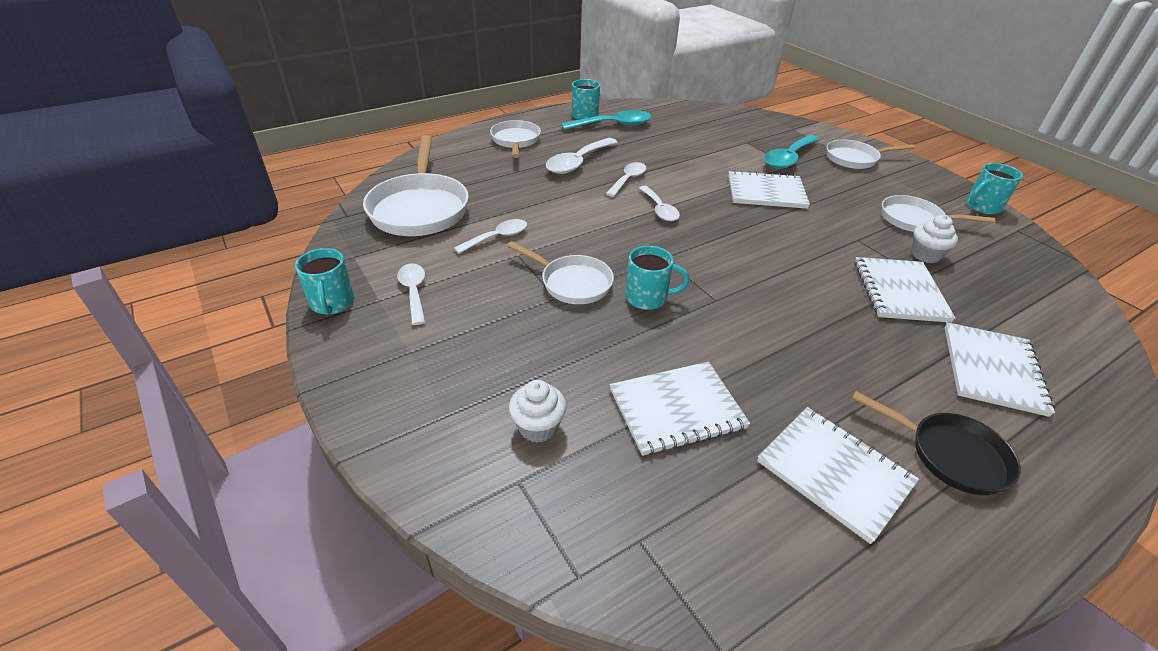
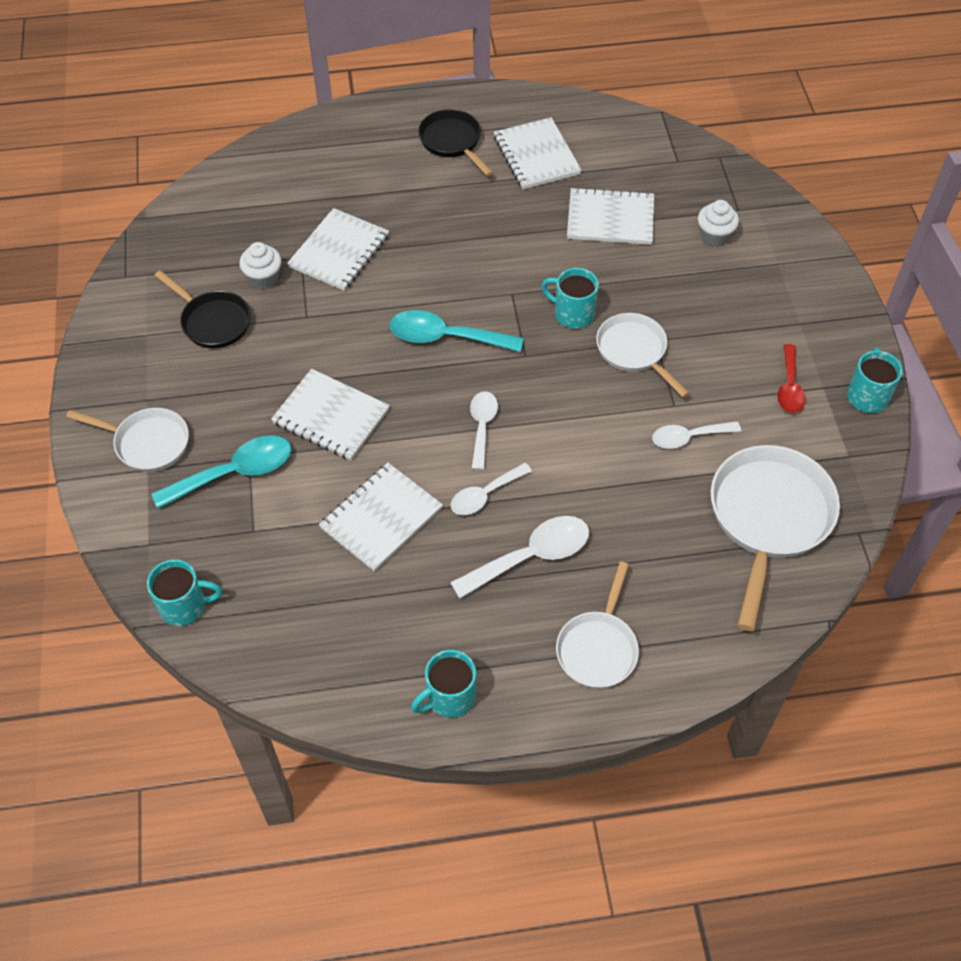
camera: 155 degrees left, 15 degrees up
(414, 291) = (789, 387): white spoon -> red spoon
(614, 125) = (420, 647): turquoise spoon -> turquoise spoon (445, 337)
(915, 220) = (213, 321): white pan -> black pan
(982, 207) = (112, 316): turquoise mug -> turquoise mug (185, 606)
(992, 369) = (352, 174): white notebook -> white notebook (381, 518)

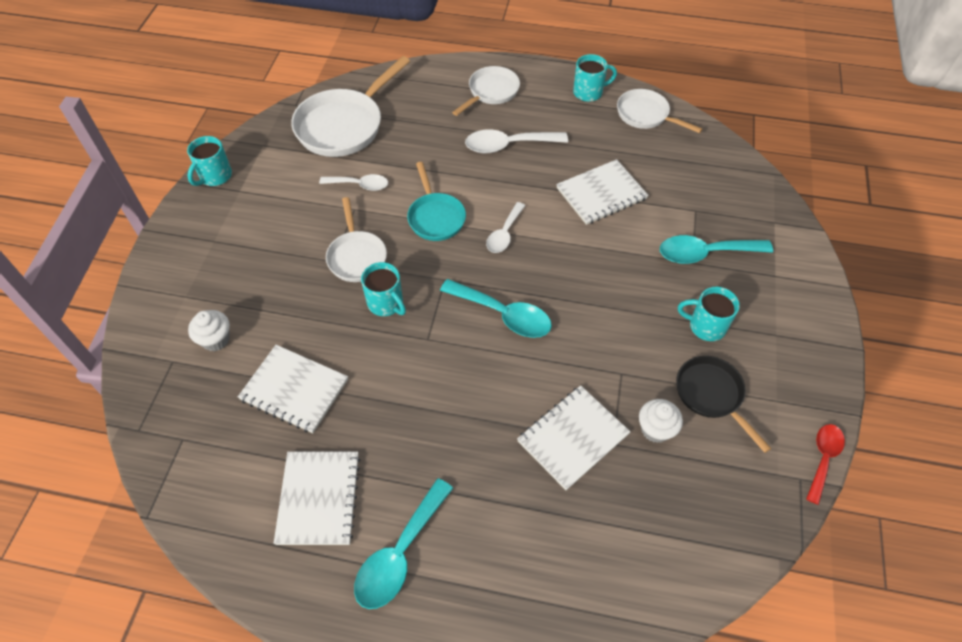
camera: 160 degrees left, 0 degrees up
(147, 443) = (775, 296): white pan -> white pan (645, 115)
(185, 606) = (749, 178): turquoise mug -> turquoise mug (705, 326)
(331, 416) = (620, 275): white notebook -> none
(452, 142) = (399, 554): black pan -> turquoise spoon
(484, 495) = (523, 188): white spoon -> none
(573, 423) = (435, 217): none -> turquoise pan
(789, 387) = (263, 197): red spoon -> red spoon (823, 458)

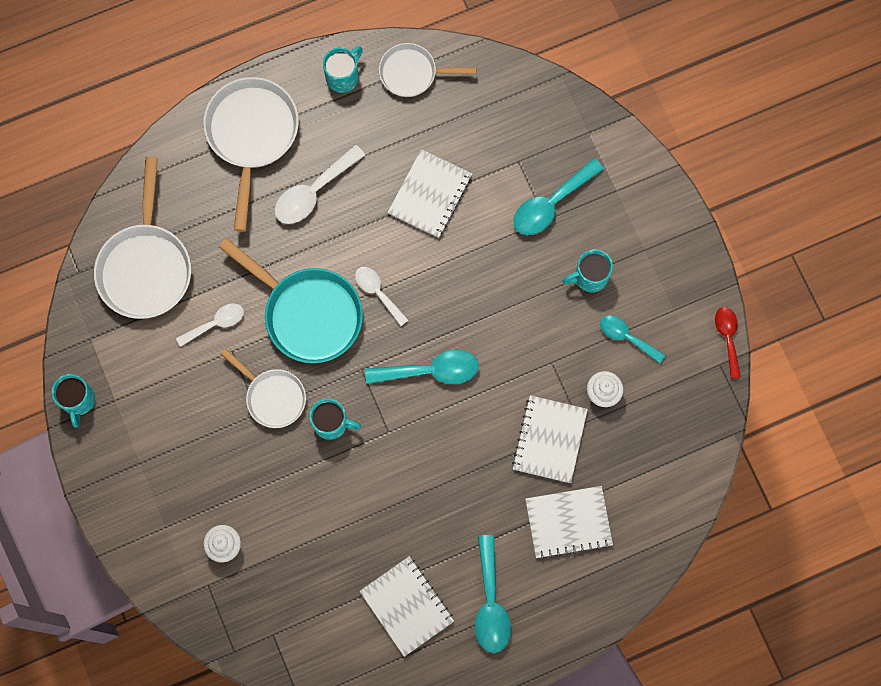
camera: 35 degrees left, 20 degrees up
(294, 390) = (321, 542): white notebook -> white notebook (568, 522)
(435, 217) = (308, 313): turquoise pan -> turquoise pan, size x1.65
(491, 92) = (252, 135): white pan -> white pan, size x1.65
(504, 234) = (377, 292): white spoon -> white spoon turned 150 degrees clockwise
(711, 395) = (626, 337): black pan -> turquoise spoon

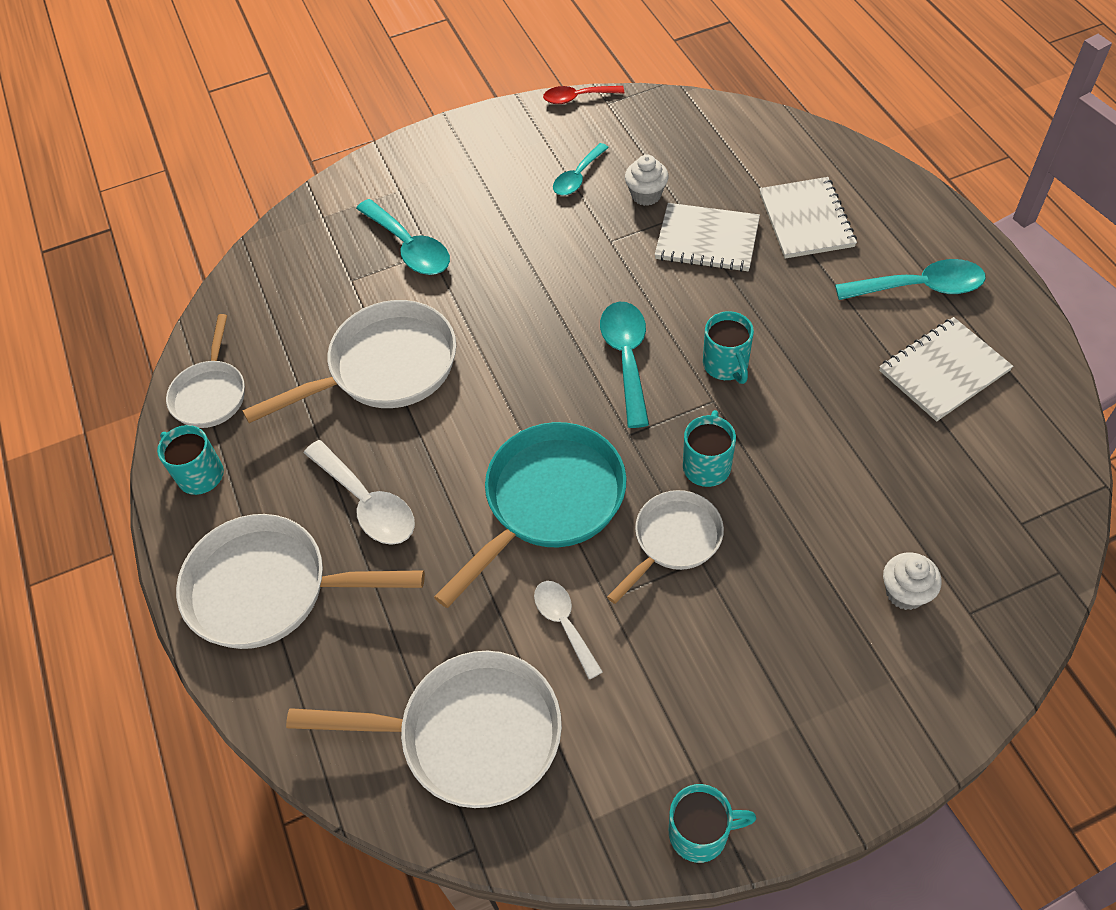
camera: 85 degrees left, 20 degrees down
(377, 292) = (519, 420): white spoon -> none
(430, 194) = (385, 368): white notebook -> white pan
(589, 277) = (504, 210): turquoise mug -> turquoise mug (726, 365)

